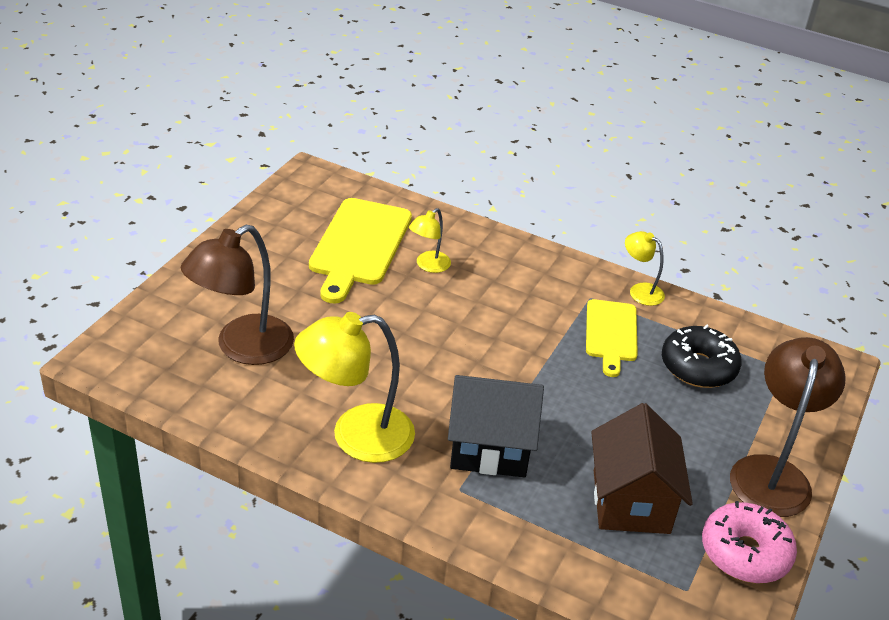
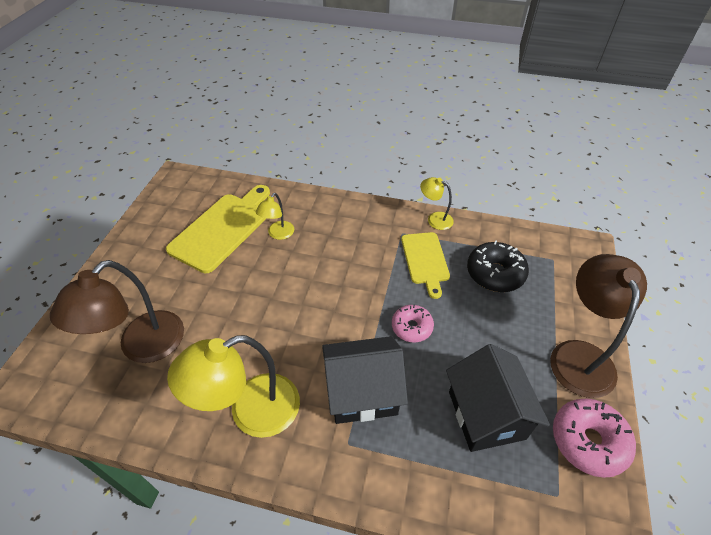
camera: 10 degrees left, 10 degrees up
(359, 245) = (222, 229): yellow cutting board -> yellow cutting board turned 150 degrees counterclockwise
(570, 399) = (412, 327): none -> pink donut
(631, 501) = (486, 415): brown house -> black house

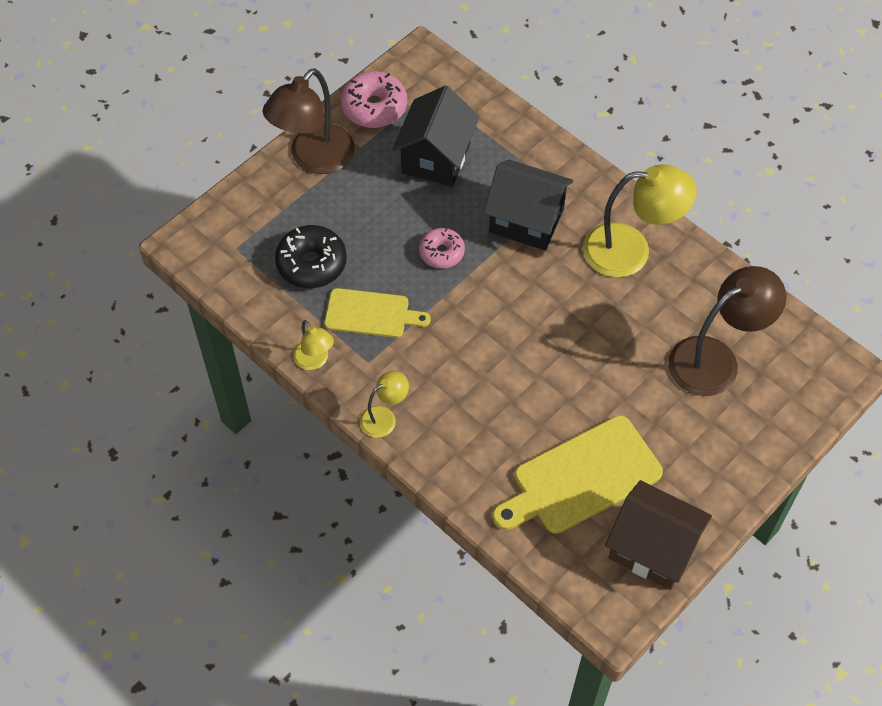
camera: 150 degrees left, 10 degrees up
(162, 213) = (652, 548): none -> brown house
(278, 234) = (516, 434): yellow lamp -> yellow lamp (384, 417)
(425, 260) = (371, 314): yellow cutting board -> yellow cutting board turned 75 degrees clockwise

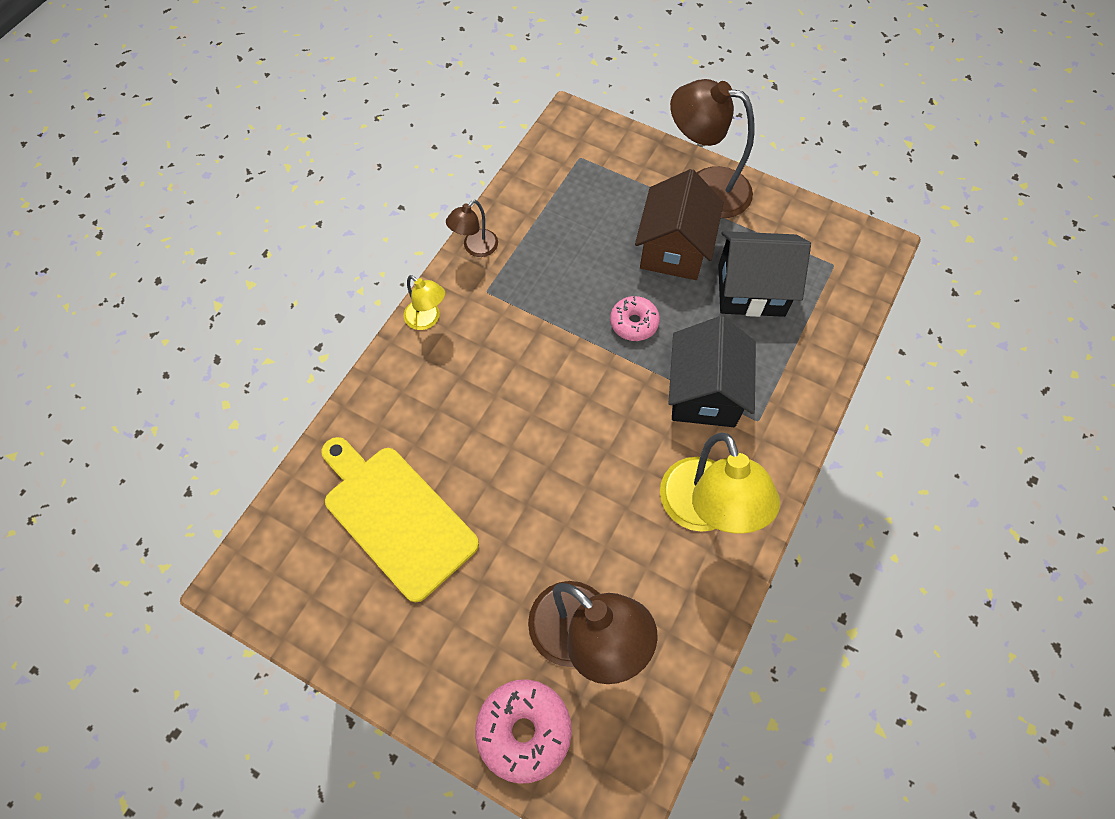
camera: 75 degrees right, 5 degrees up
(311, 263) = (582, 218): black donut -> none
(315, 361) = (475, 248): yellow lamp -> brown lamp
(371, 314) = (541, 280): yellow cutting board -> none
(374, 107) = (790, 221): pink donut -> pink donut (524, 731)
(652, 548) = (323, 609): brown house -> brown house (673, 249)

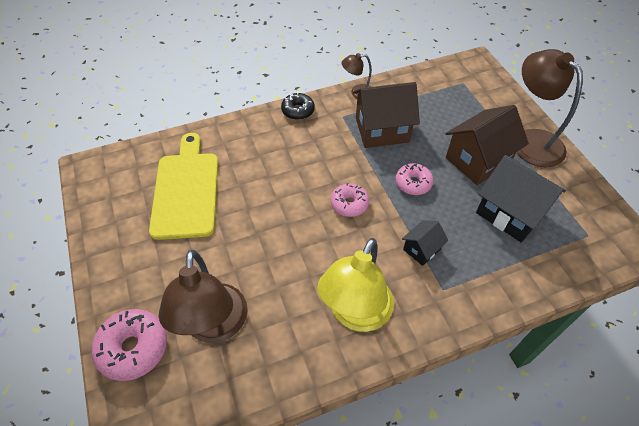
camera: 40 degrees right, 10 degrees down
(427, 319) = (298, 111): yellow lamp -> black donut
(546, 279) = (382, 130): none -> brown house
(591, 396) = (349, 204): none -> pink donut
(704, 393) = (421, 249): black house -> black house, size x0.51

